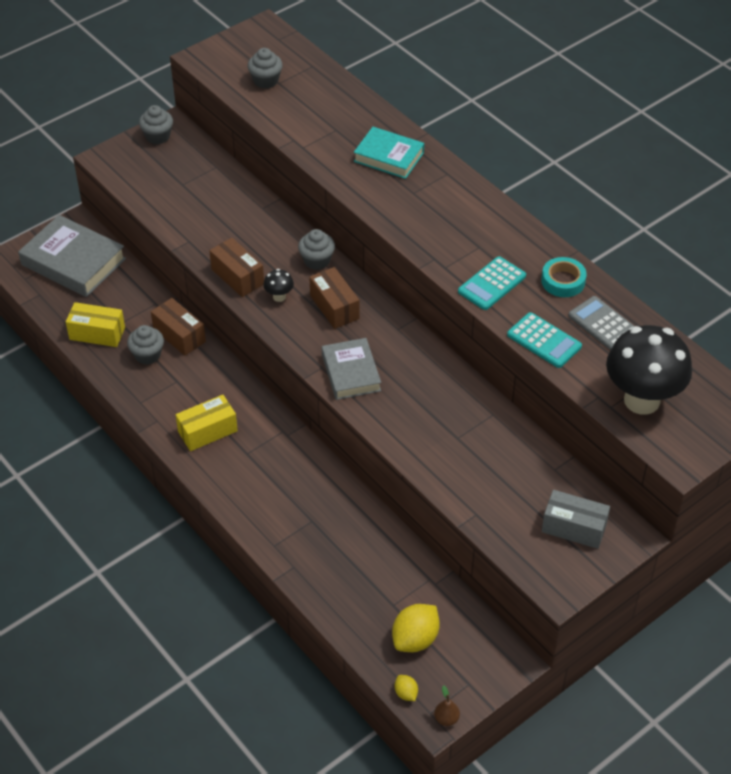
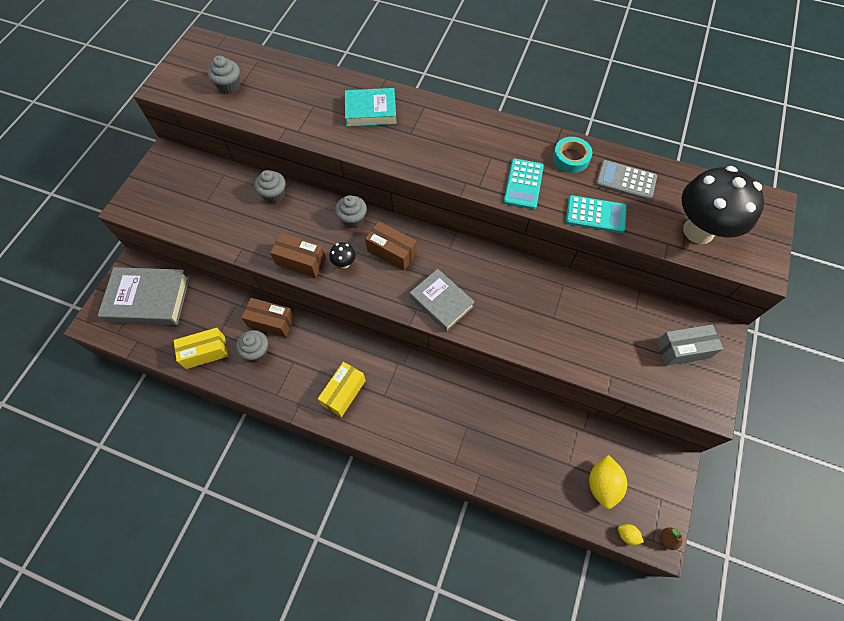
camera: 30 degrees left, 15 degrees up
(158, 136) = (159, 169): grey cupcake -> grey cupcake (274, 194)

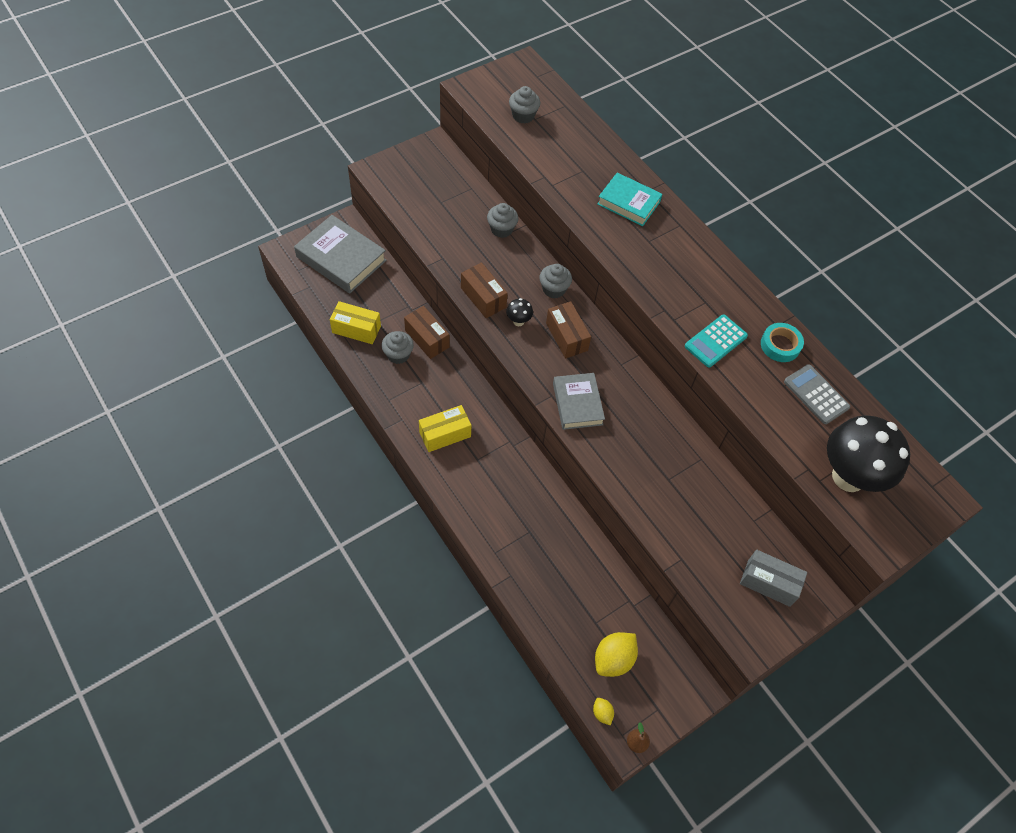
camera: 30 degrees right, 5 degrees down
(595, 214) = (761, 405): turquoise calculator -> none

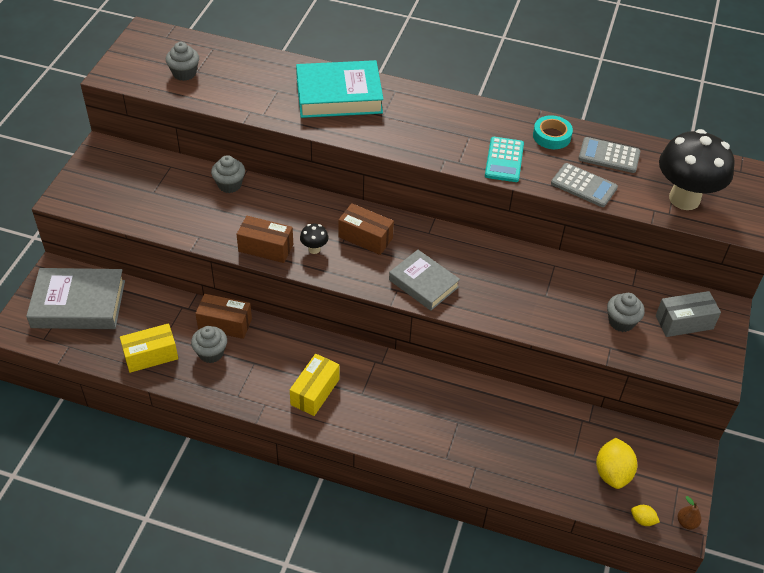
camera: 35 degrees left, 10 degrees down
(554, 289) = (319, 207): grey cupcake -> grey cupcake (621, 322)
(628, 203) = (339, 95): turquoise book -> turquoise book, size x1.54
(765, 407) = (584, 185): none -> grey calculator

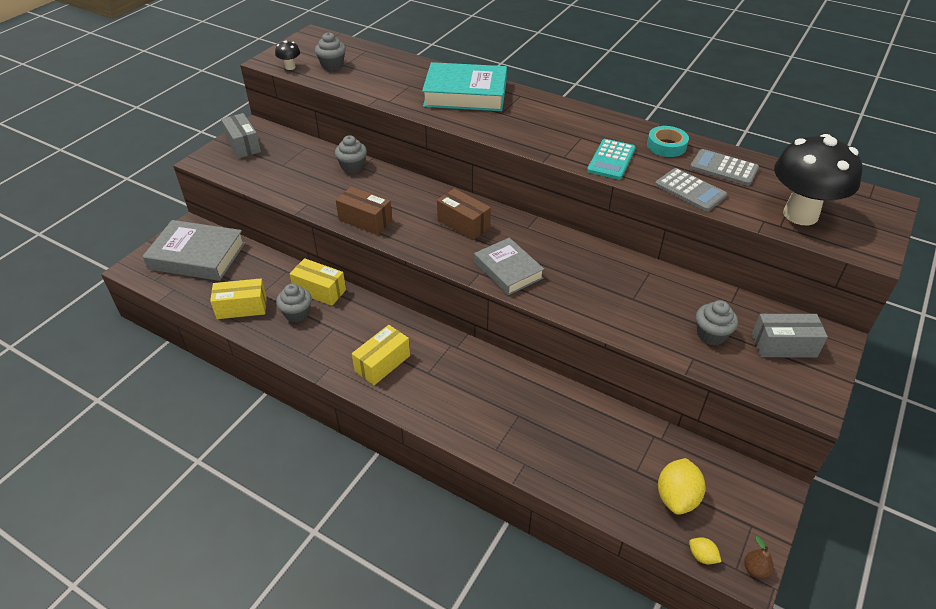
camera: 15 degrees right, 5 degrees down
(99, 172) = (243, 145): none -> grey box
(225, 324) = (319, 290): brown box -> yellow box
(314, 249) = (410, 227): black mushroom -> black mushroom (290, 67)

